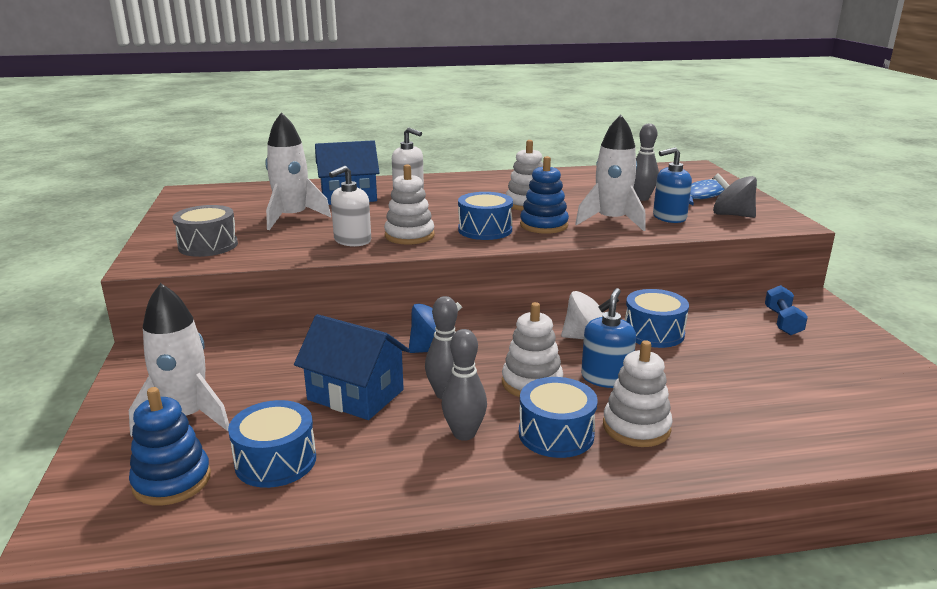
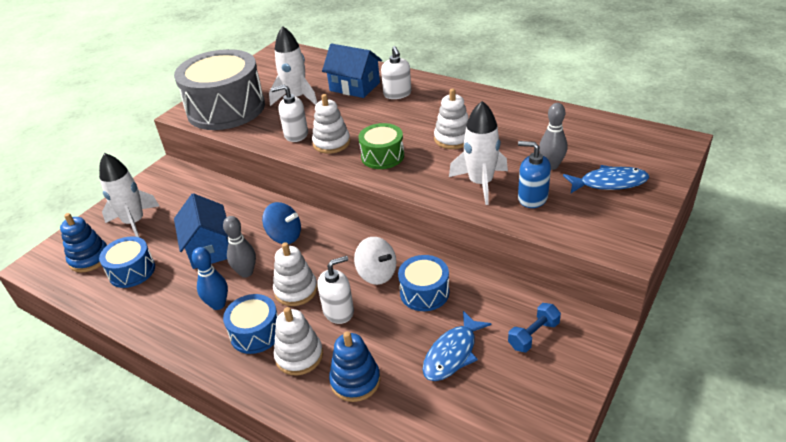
camera: 45 degrees right, 15 degrees up
(208, 245) = (226, 108): grey drum -> grey drum, size x2.05
(464, 434) = (218, 304): grey bowling pin -> blue bowling pin
(485, 230) = (382, 156): blue drum -> green drum
(544, 225) = (426, 167): blue stacking toy -> blue stacking toy (355, 381)
(606, 378) = (338, 311): blue soap dispenser -> white soap dispenser
(731, 215) = (591, 217): grey spinning top -> none
(754, 359) = (452, 353): none -> blue fish

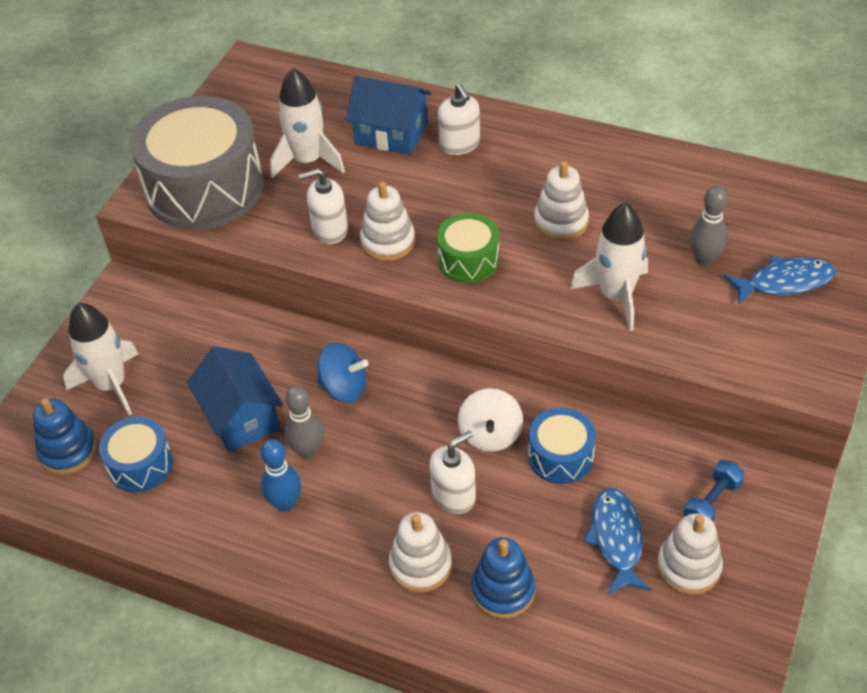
camera: 10 degrees left, 10 degrees up
(256, 333) = (352, 539): blue drum -> none
(296, 290) = (386, 471): white stacking toy -> white stacking toy (688, 567)
(377, 274) = (490, 435): white spinning top -> white spinning top turned 60 degrees clockwise
(452, 353) = (616, 539): blue fish -> blue fish turned 150 degrees clockwise
(532, 198) = (689, 315): blue soap dispenser -> none

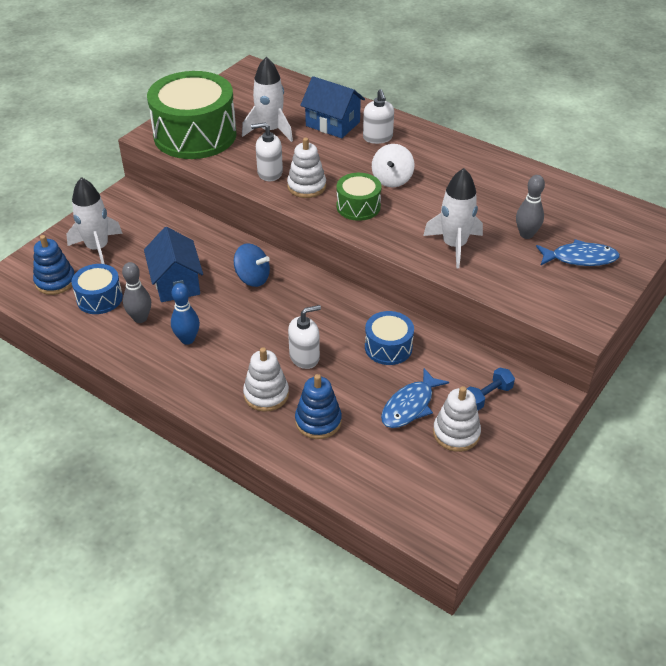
camera: 10 degrees right, 5 degrees down
(204, 188) = (195, 135): grey drum -> green drum
(308, 450) = (214, 311): grey bowling pin -> grey bowling pin (140, 318)
(490, 435) = (343, 325): white spinning top -> white spinning top (392, 179)
(561, 222) = (431, 195): white stacking toy -> none
(616, 539) = (410, 406): blue fish -> blue fish turned 150 degrees counterclockwise

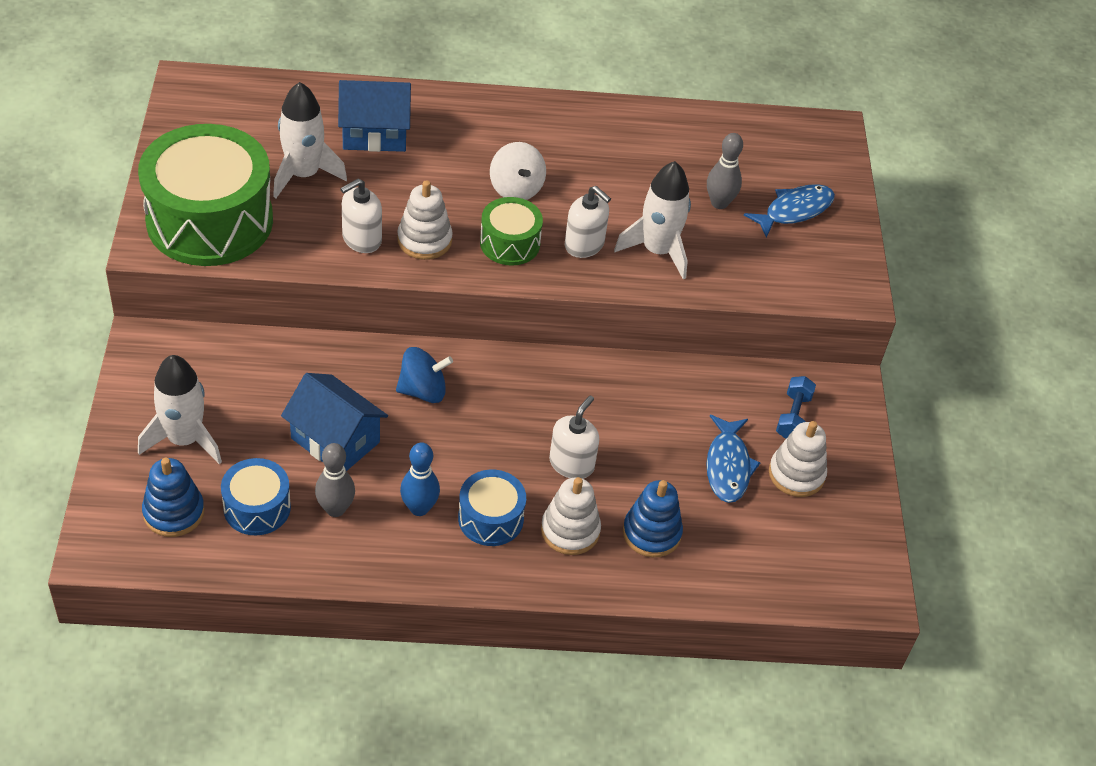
camera: 40 degrees left, 5 degrees up
(377, 138) = (448, 133): white soap dispenser -> white soap dispenser (584, 245)
(388, 347) = (650, 407): blue drum -> blue drum (490, 518)

